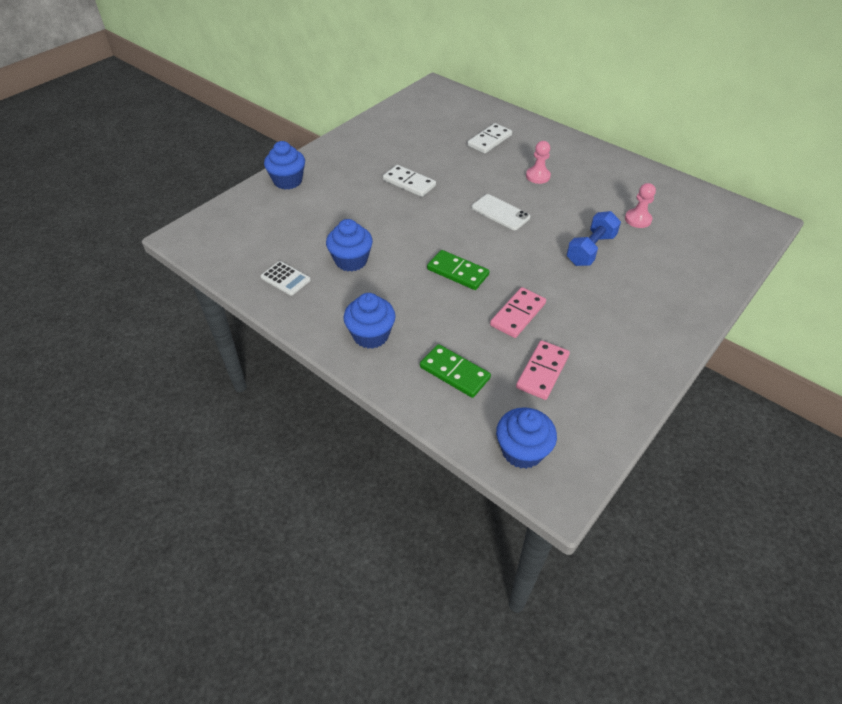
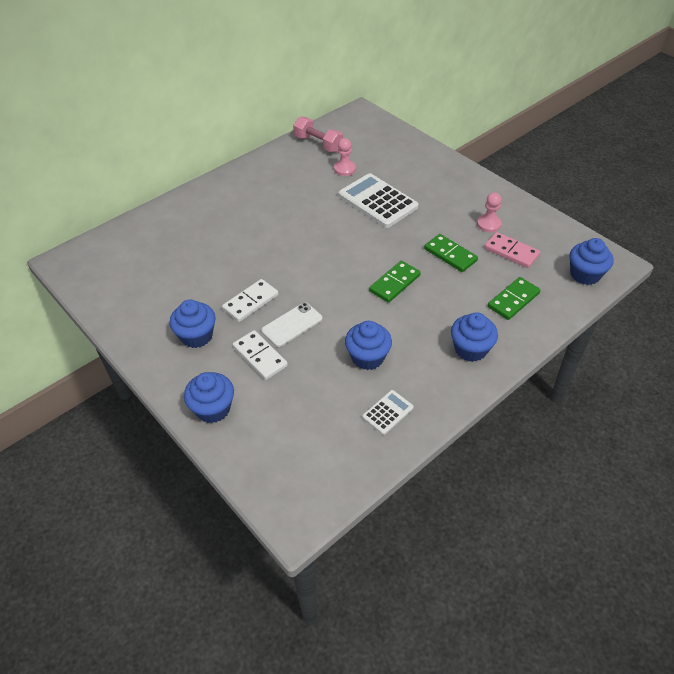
camera: 80 degrees left, 0 degrees up
(364, 161) = (196, 336): none -> blue cupcake
(489, 140) = (196, 234): white domino -> white domino (260, 356)
(500, 212) = (316, 244): white phone -> white phone (292, 324)
(518, 314) = (450, 255): pink domino -> green domino
(538, 176) = (268, 212): pink pawn -> pink pawn (488, 224)
(590, 249) = (377, 201): blue dumbbell -> white calculator
(674, 195) = (318, 144): none -> pink dumbbell

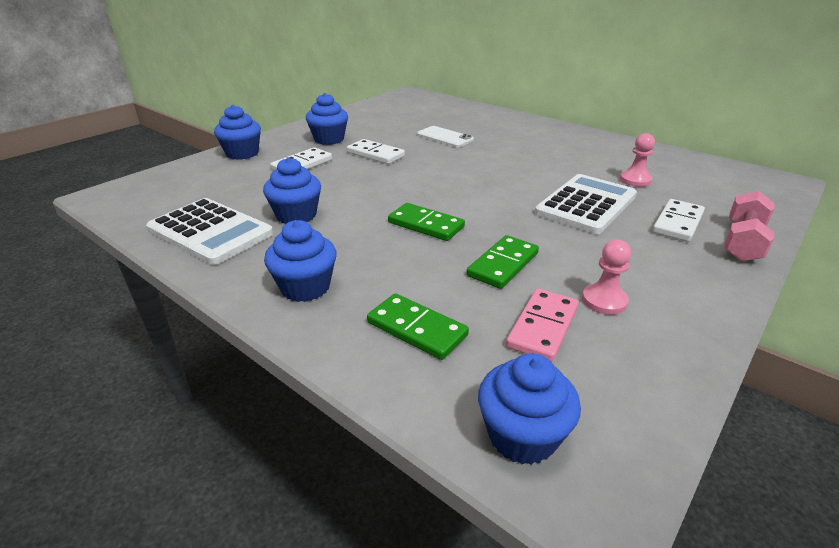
camera: 80 degrees right, 15 degrees down
(292, 324) = (346, 174): white phone -> white phone (445, 137)
(318, 144) = (670, 162): pink dumbbell -> pink dumbbell (742, 242)
(387, 412) = (210, 232): white calculator -> white calculator, size x2.03
(409, 171) = (678, 223): none -> white domino

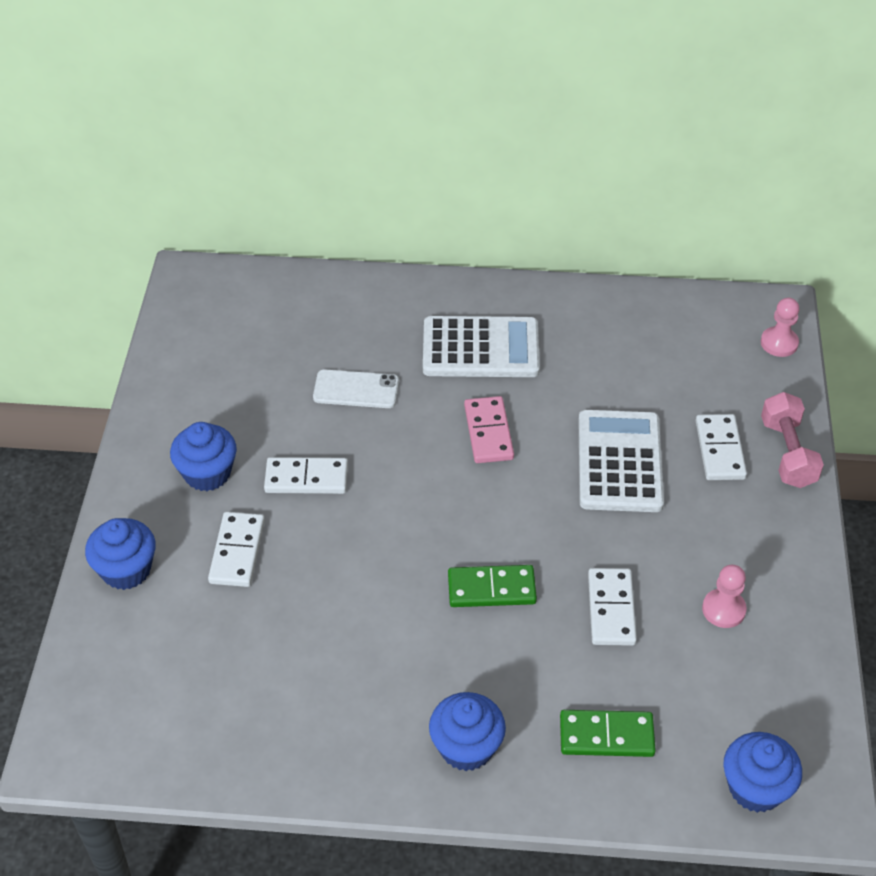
camera: 35 degrees left, 15 degrees up
(210, 232) = (279, 733): white calculator -> white calculator (480, 348)
(296, 215) = (341, 652): blue cupcake -> none
(503, 264) = (611, 609): green domino -> white domino
(543, 327) = (698, 672): pink domino -> pink domino (488, 432)
(635, 180) = (638, 383): pink pawn -> pink pawn (779, 343)

